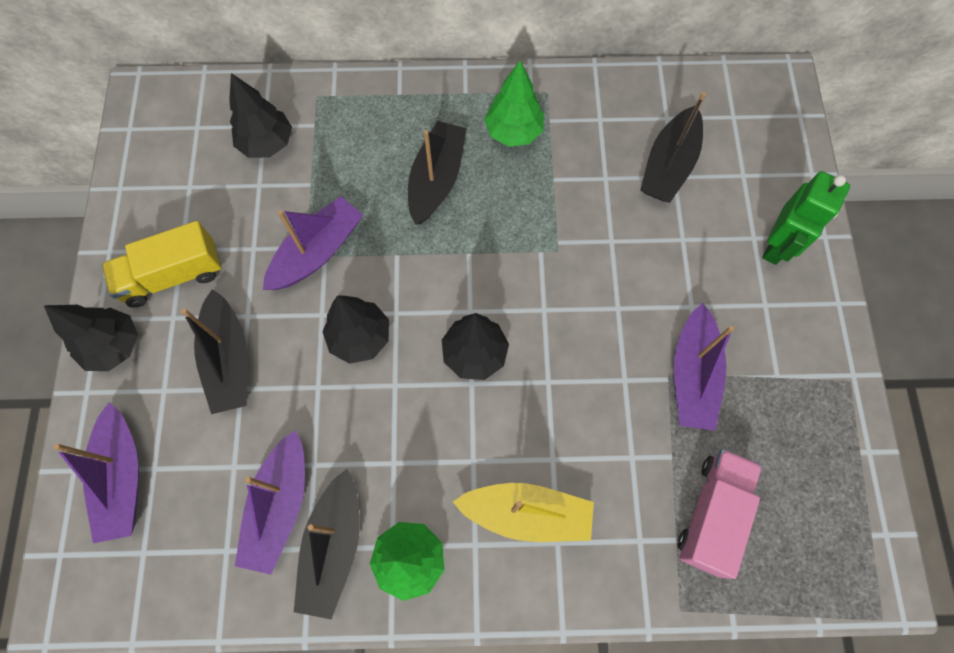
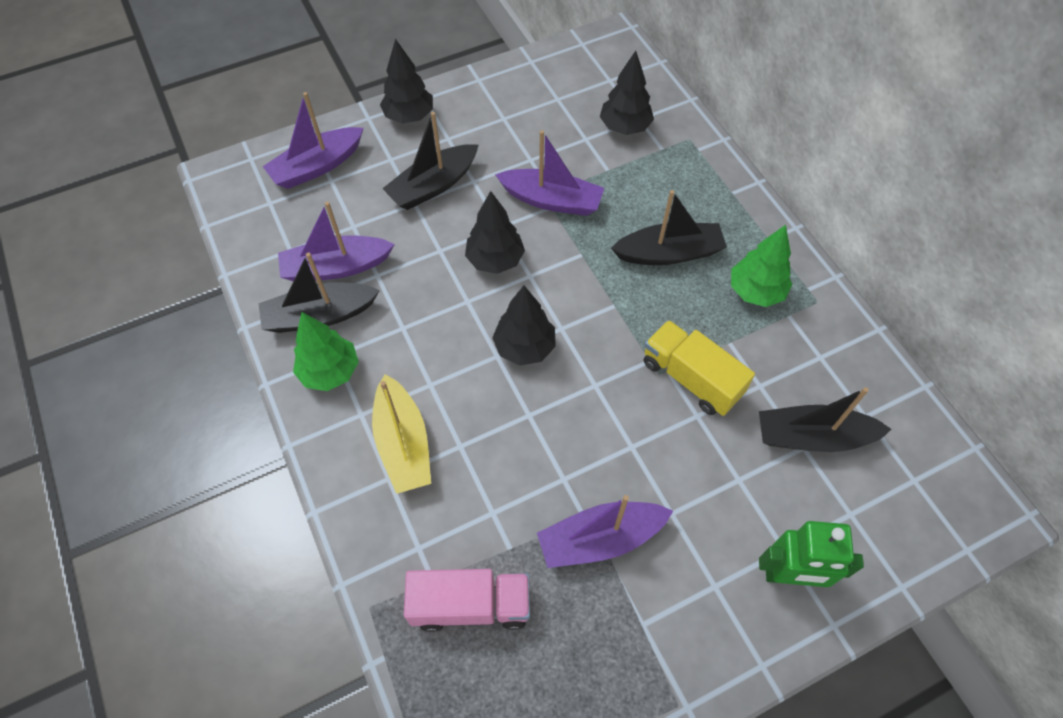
camera: 65 degrees right, 10 degrees down
(173, 275) = (481, 123): yellow truck -> yellow truck (691, 378)

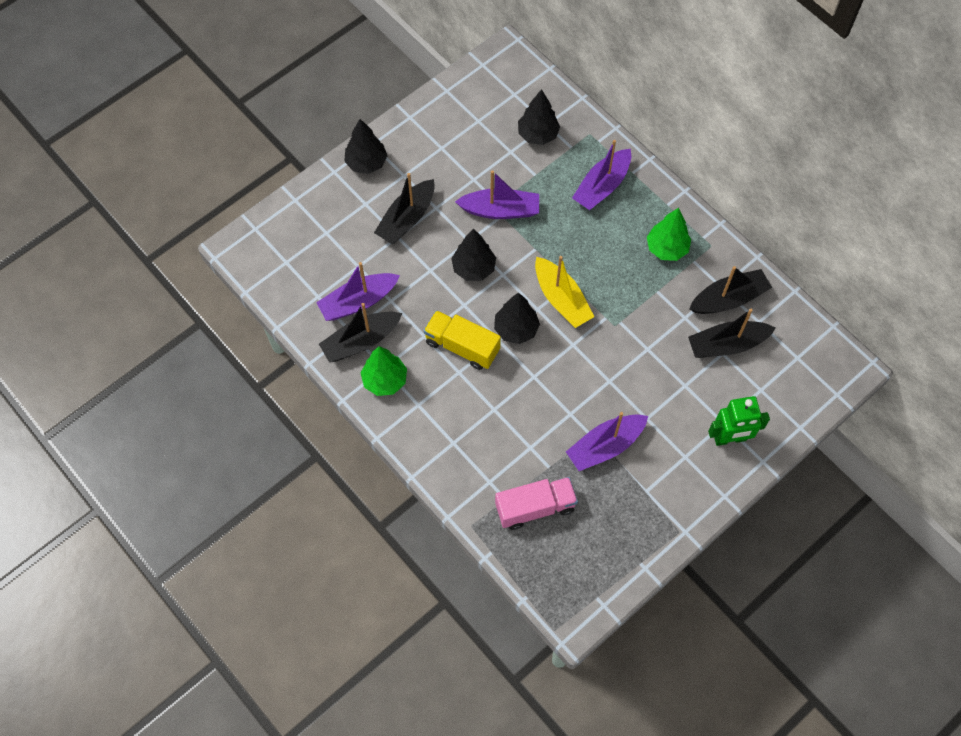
camera: 15 degrees left, 5 degrees up
(317, 166) = (310, 223): purple boat -> purple boat (602, 186)
(403, 443) = (455, 417): yellow boat -> yellow boat (561, 299)
(669, 253) = (598, 233): black boat -> black boat (728, 299)
(691, 378) = (637, 323): yellow truck -> yellow truck (462, 346)

